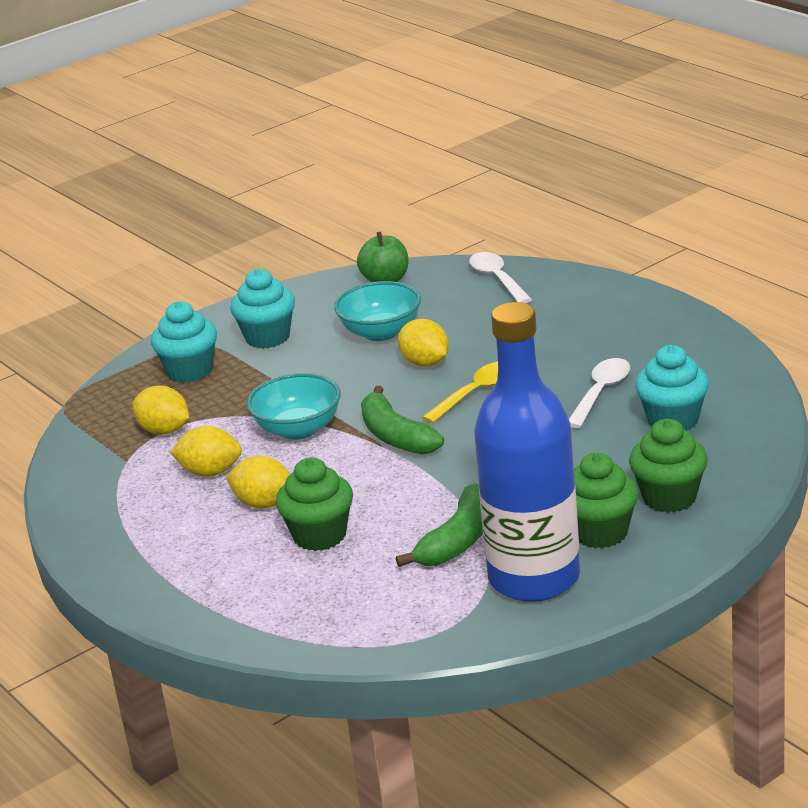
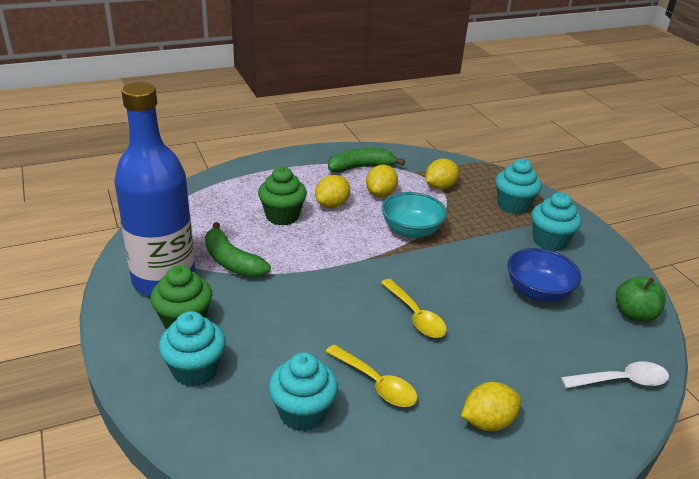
camera: 100 degrees right, 5 degrees up
(381, 332) = (537, 292): turquoise bowl -> blue bowl
(396, 436) = (376, 266): green banana -> green banana (361, 167)
(425, 363) = (476, 302): yellow lemon -> yellow lemon (487, 422)
(601, 392) = (376, 383): white spoon -> yellow spoon
(669, 497) = (195, 370): green cupcake -> turquoise cupcake

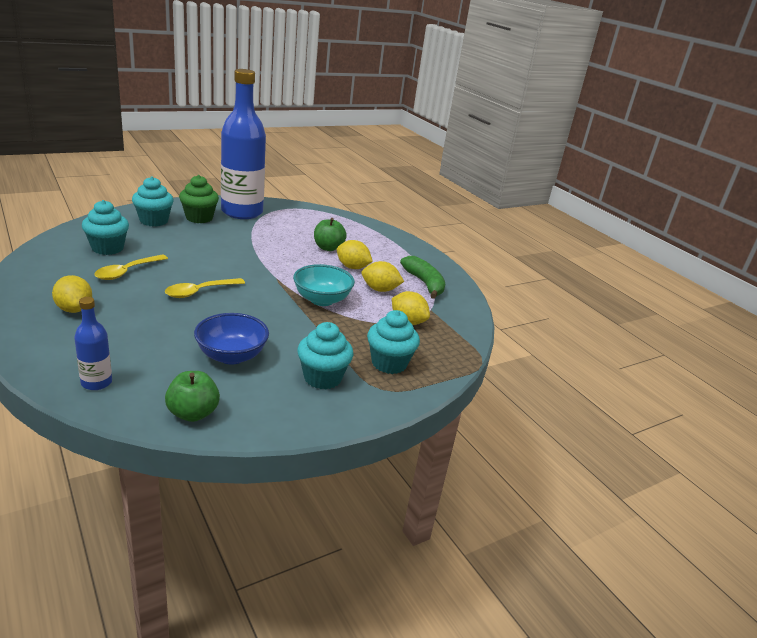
camera: 80 degrees right, 5 degrees down
(232, 261) = (264, 230): green banana -> none
(282, 216) = (328, 248): green cupcake -> green apple
(621, 381) = (96, 382): white spoon -> blue bottle

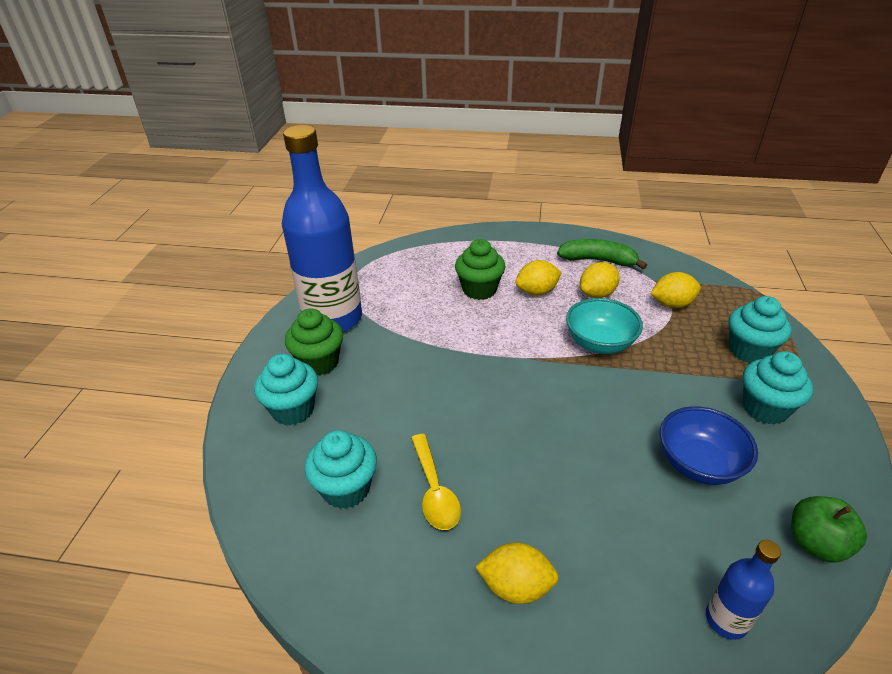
camera: 45 degrees left, 10 degrees up
(199, 292) = (530, 436): yellow spoon -> none
(328, 248) = (479, 290): green apple -> green cupcake

